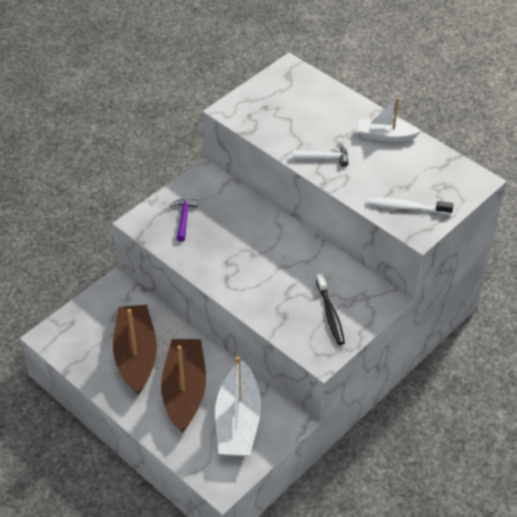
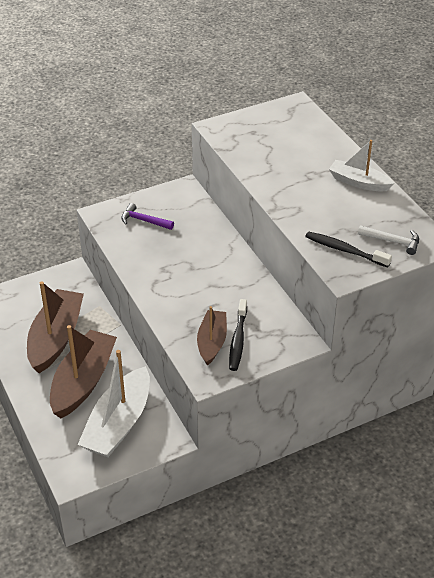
camera: 20 degrees right, 5 degrees down
(184, 218) = (144, 221): purple hammer -> purple hammer turned 90 degrees counterclockwise
(308, 323) = (212, 342): none -> brown boat
(324, 158) = (286, 187): white hammer -> white hammer (393, 241)
(407, 207) = (345, 250): white toothbrush -> black toothbrush

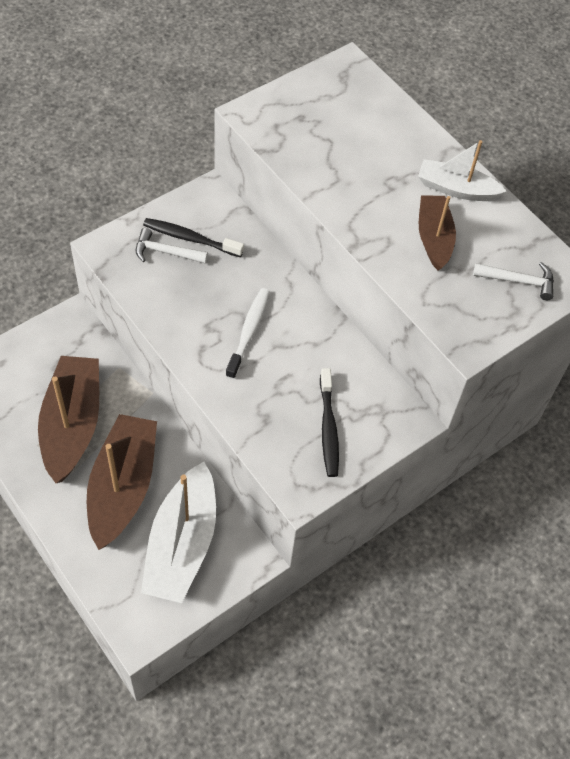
camera: 15 degrees left, 15 degrees up
(144, 221) = (166, 252): purple hammer -> white hammer
(193, 274) = (249, 332): none -> white toothbrush
(212, 342) = (296, 436): brown boat -> brown boat (434, 238)
(345, 250) = (461, 302): black toothbrush -> black toothbrush (190, 238)

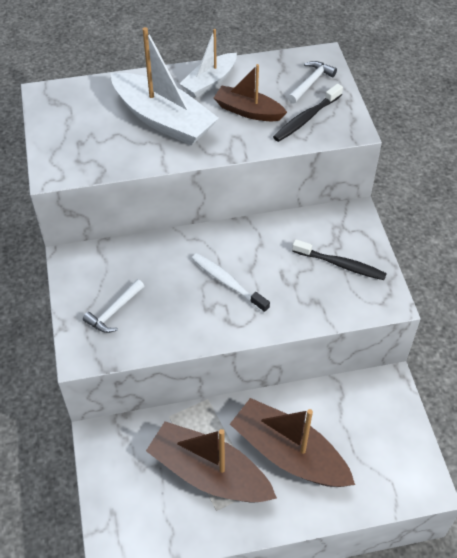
camera: 60 degrees left, 5 degrees down
(182, 544) = (360, 427): white boat -> white boat (163, 120)
(190, 238) = (110, 289): black toothbrush -> black toothbrush (306, 118)

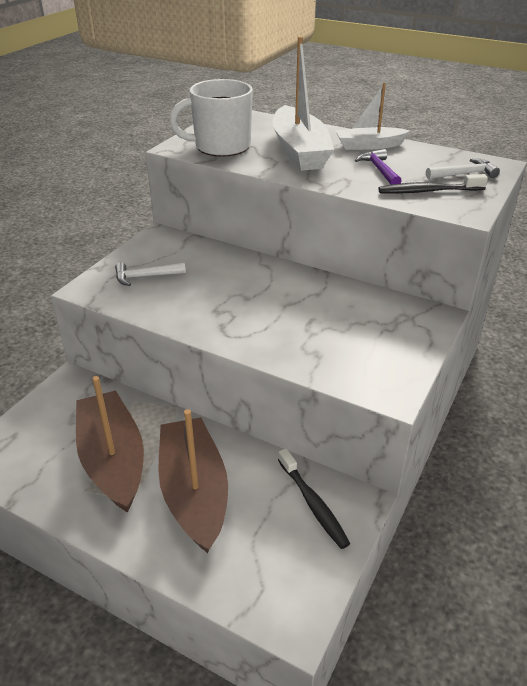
camera: 40 degrees right, 15 degrees down
(91, 150) = (221, 146): none -> white mug
(227, 282) = (255, 303): white toothbrush -> none
(248, 111) = (379, 170): brown boat -> purple hammer
(341, 265) = (375, 342): black toothbrush -> black toothbrush (313, 504)

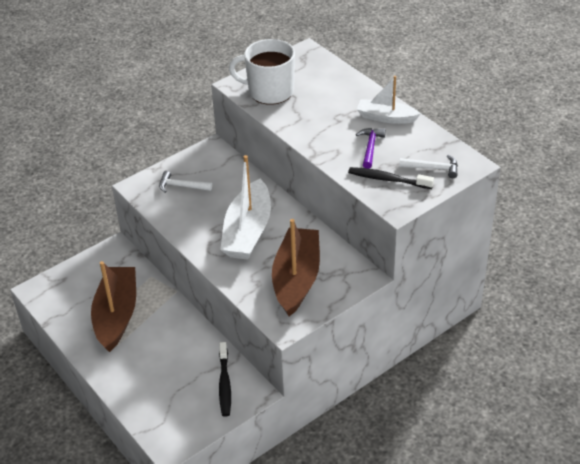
camera: 25 degrees right, 5 degrees up
(194, 492) = (155, 352): brown boat -> brown boat (296, 279)
(300, 151) = (326, 111): white boat -> white boat (248, 231)

